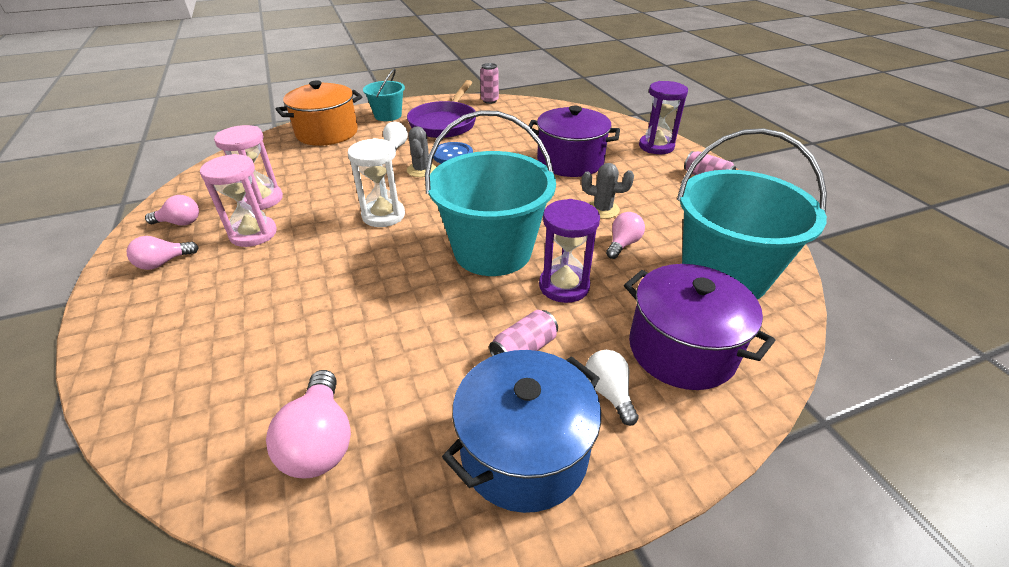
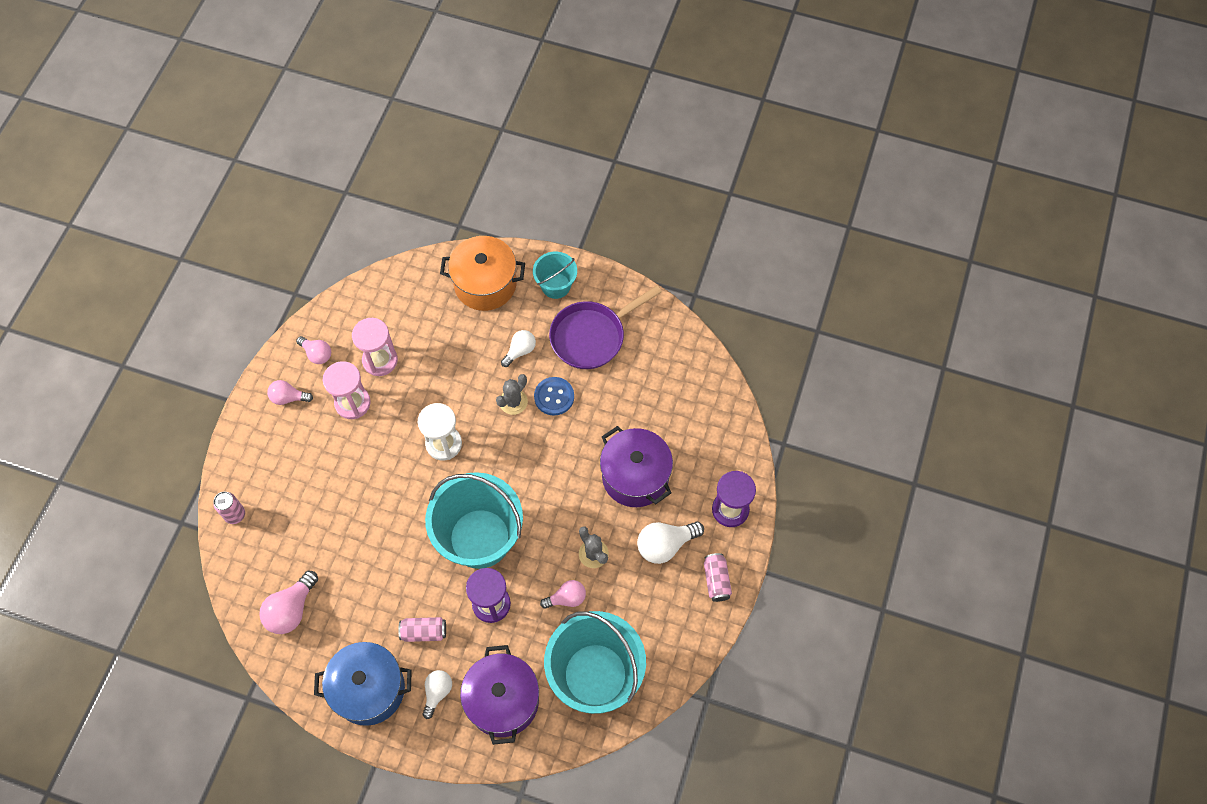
camera: 40 degrees right, 25 degrees up
(489, 101) = (668, 320): pink can -> pink can (235, 514)
(645, 180) = (665, 545): none -> white light bulb

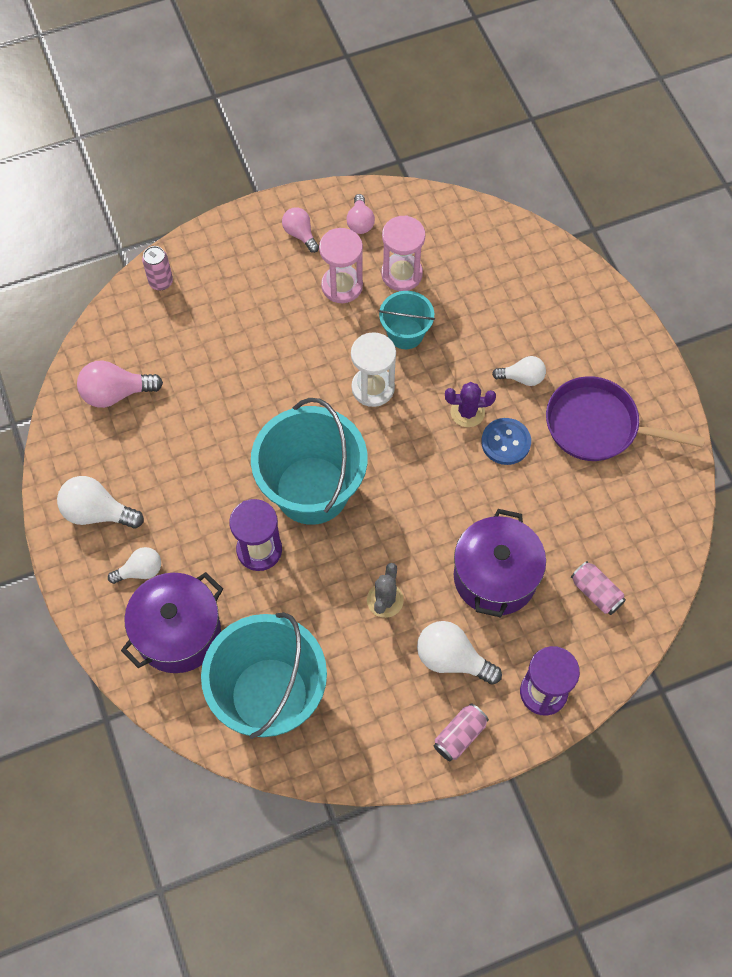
camera: 50 degrees right, 0 degrees up
(369, 689) = (97, 512): blue pot -> white light bulb
(424, 632) = (185, 514): pink can -> pink can (596, 592)
(485, 284) = (558, 296): orange pot -> none
(513, 402) = (467, 412): grey cactus -> purple cactus
(556, 285) = (617, 355): turquoise bucket -> turquoise bucket (405, 333)
(567, 598) = (321, 611): pink light bulb -> none

